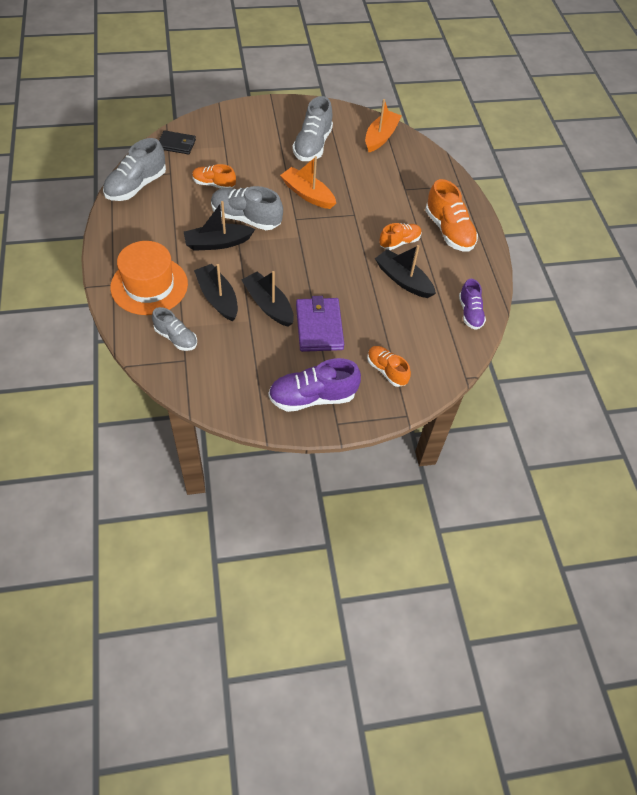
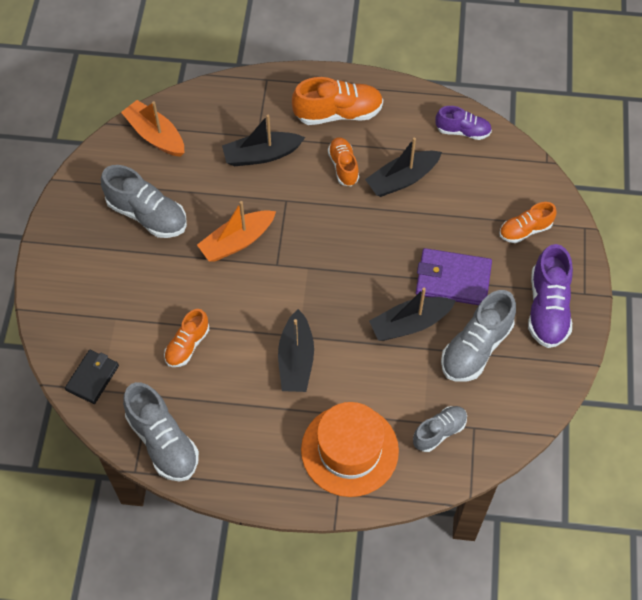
camera: 70 degrees left, 5 degrees up
(218, 298) = (387, 376): black boat -> black boat (261, 155)
(246, 218) = (261, 319): grey shoe -> grey shoe (476, 348)

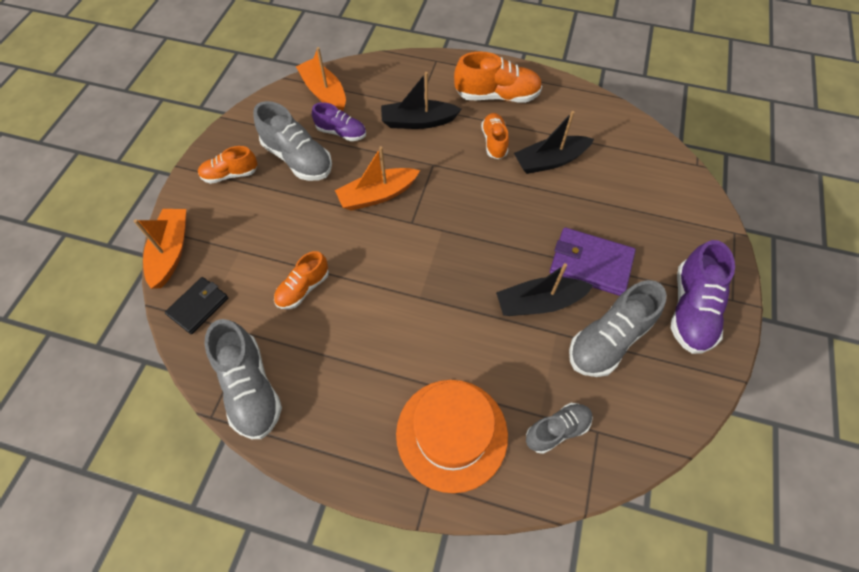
camera: 10 degrees right, 0 degrees up
(49, 330) = (171, 252): none -> orange boat
(296, 360) = (412, 322): black boat -> none
(462, 131) = (615, 126): purple shoe -> purple shoe (341, 132)
(525, 230) = (671, 226): orange shoe -> orange shoe (230, 174)

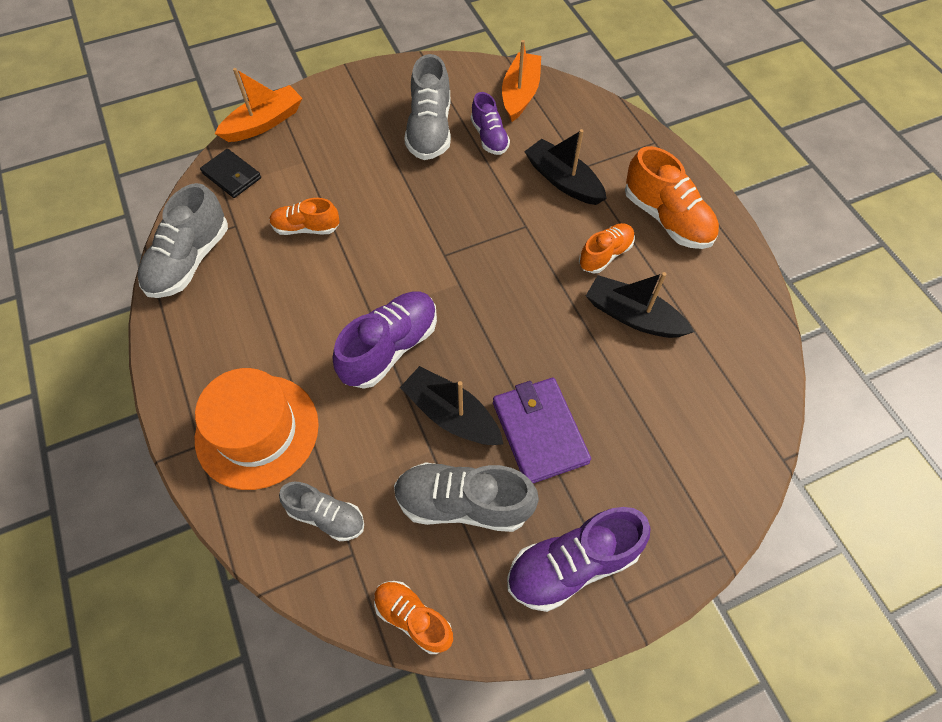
camera: 50 degrees right, 0 degrees up
(198, 306) = (232, 176): black wallet -> black wallet turned 45 degrees clockwise
(230, 174) = (369, 101): orange shoe -> orange shoe (413, 618)
(377, 195) = (448, 210): orange boat -> none
(456, 303) = (390, 348): none -> purple shoe

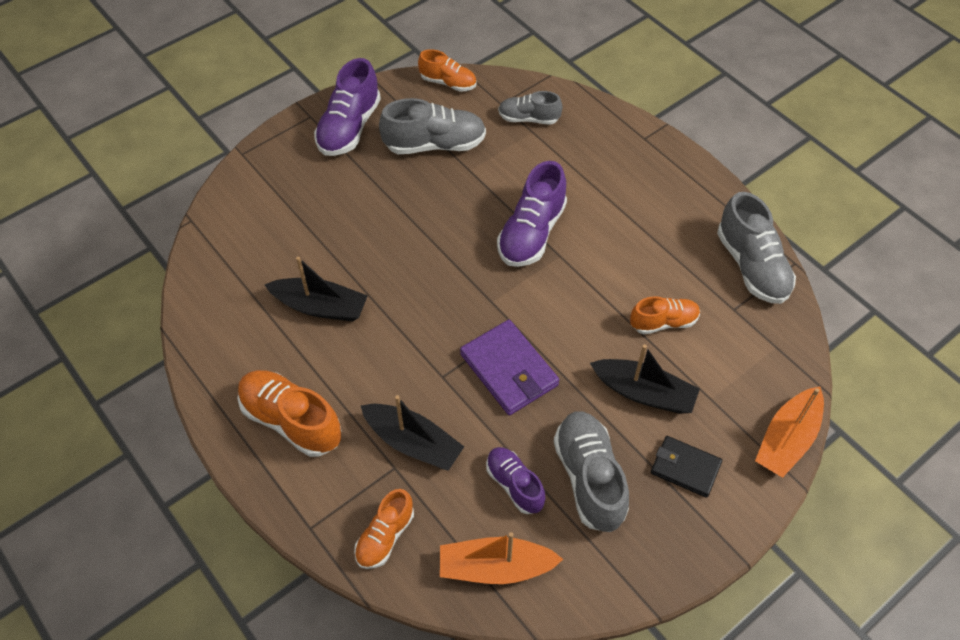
camera: 165 degrees right, 5 degrees down
(189, 260) = (752, 266): grey shoe -> grey shoe turned 150 degrees clockwise
(232, 176) = (775, 362): black wallet -> black wallet (685, 468)
(257, 431) = (607, 155): orange hat -> none
(451, 415) = (462, 196): black boat -> black boat (644, 392)
(520, 94) = (495, 567): orange boat -> orange boat turned 90 degrees clockwise
(539, 432) = (388, 199): purple wallet -> purple wallet (509, 370)
(572, 564) = (349, 127): purple shoe -> purple shoe turned 150 degrees clockwise
(605, 254) = (354, 363): orange shoe -> orange shoe (385, 536)

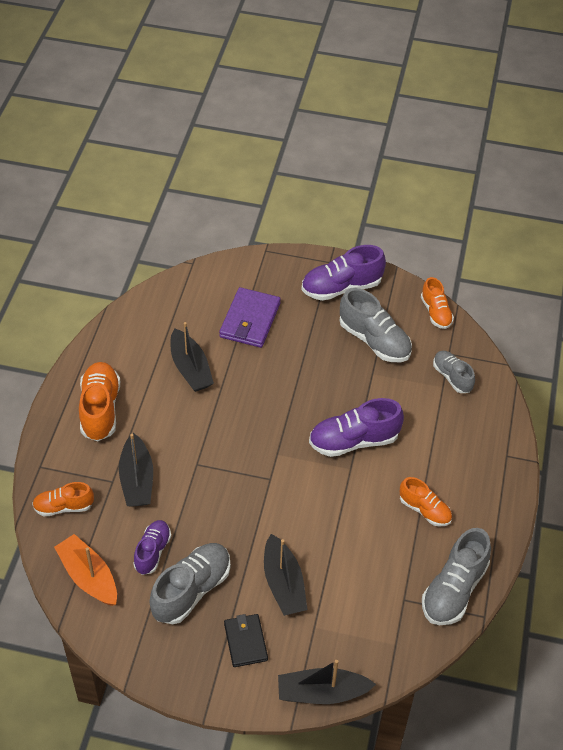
camera: 50 degrees right, 5 degrees down
(509, 370) = (233, 496): purple wallet -> purple wallet (250, 320)
(663, 322) = (352, 562): orange shoe -> orange shoe (425, 510)
(787, 439) = (322, 693): orange boat -> black boat

